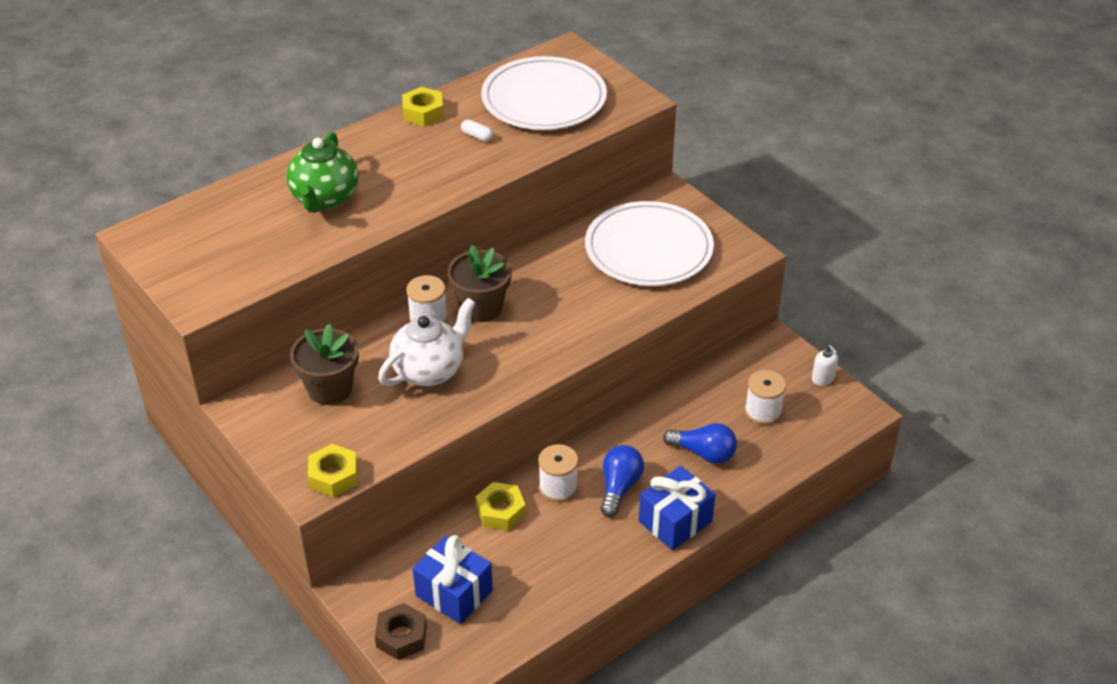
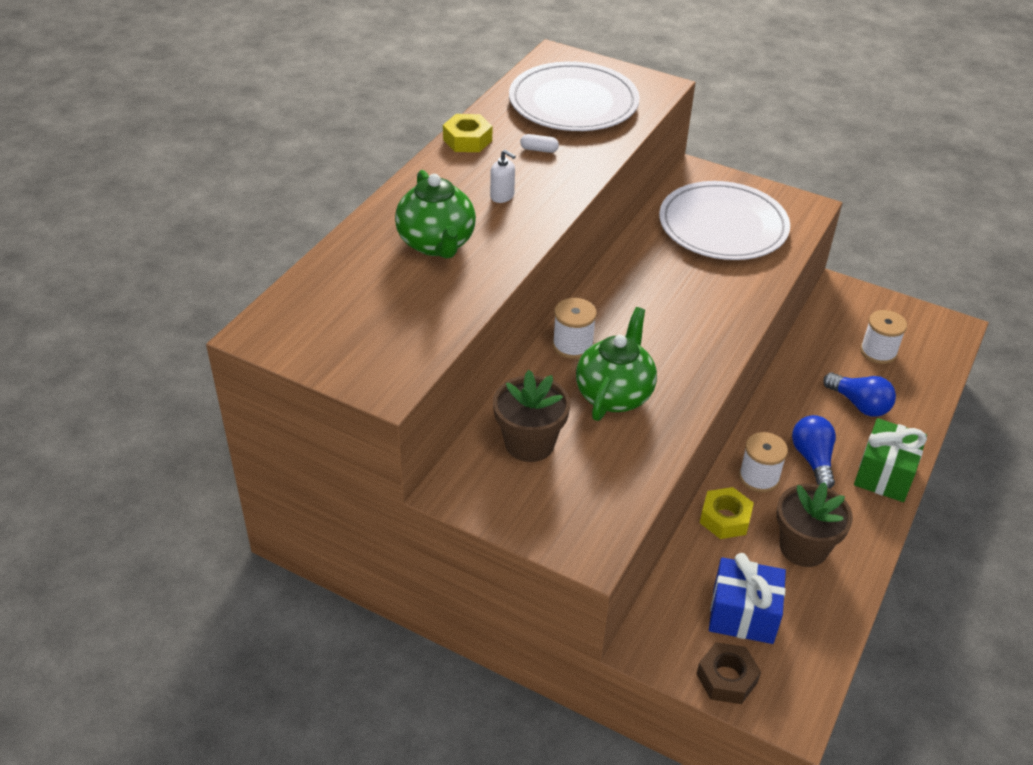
camera: 25 degrees left, 0 degrees up
(333, 476) = (604, 531): yellow nut -> none
(429, 370) = (614, 395): white teapot -> green teapot
(481, 307) = (615, 320): brown flower pot -> brown flower pot (803, 547)
(675, 521) = (884, 474): blue gift -> green gift
(704, 453) = (859, 404): blue light bulb -> blue light bulb turned 45 degrees clockwise
(823, 379) = (903, 309): white soap dispenser -> white soap dispenser (502, 196)

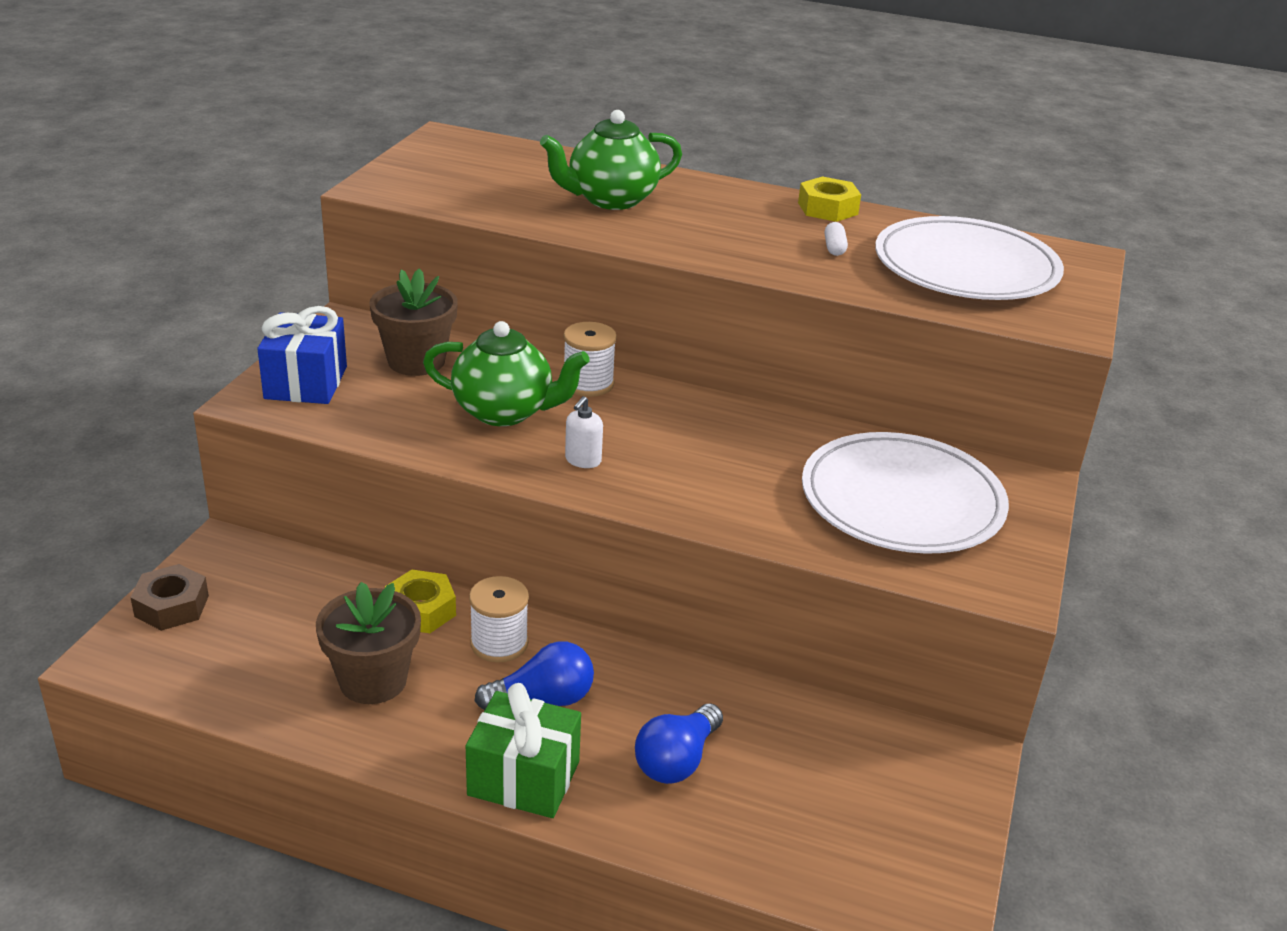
camera: 80 degrees right, 10 degrees down
(502, 196) = (719, 229): white soap dispenser -> white soap dispenser (583, 460)
(743, 615) = (263, 621): blue gift -> blue gift (306, 383)
(878, 352) = (818, 796): white spool -> none

